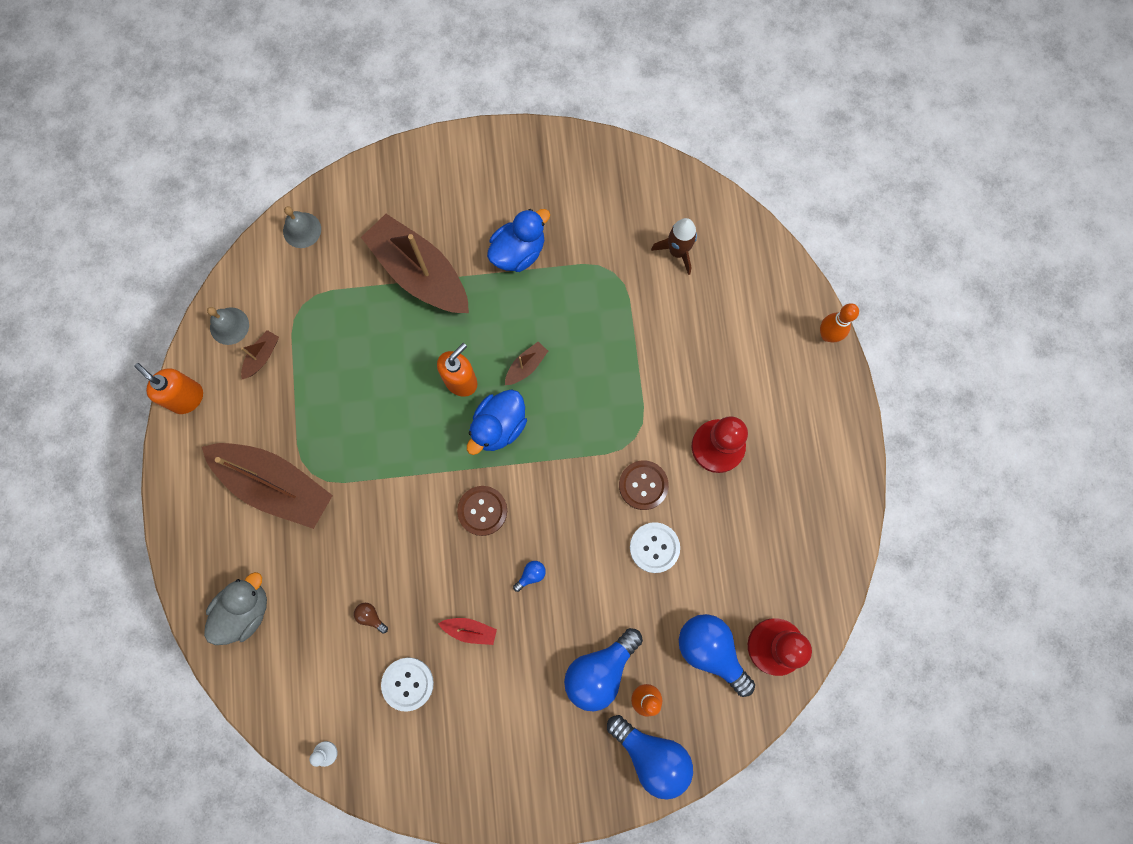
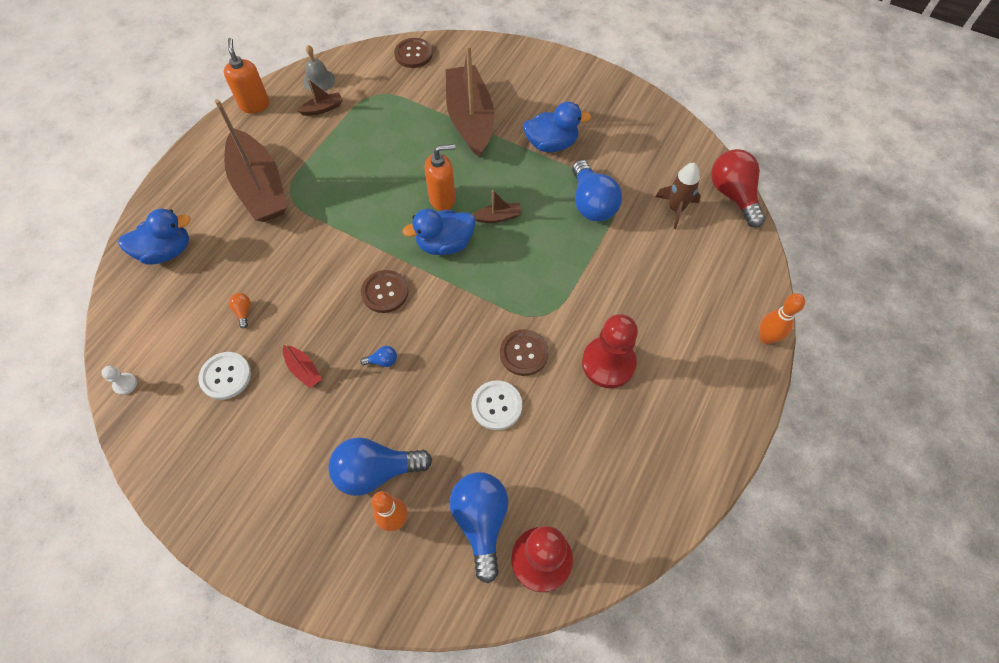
camera: 35 degrees right, 15 degrees down
(245, 610) = (166, 251): grey duck -> blue duck
(302, 230) = (413, 54): grey bell -> brown button
(371, 617) = (243, 311): brown light bulb -> orange light bulb
(651, 755) = (362, 574): blue light bulb -> blue light bulb (591, 203)
(717, 203) = (733, 195): none -> red light bulb

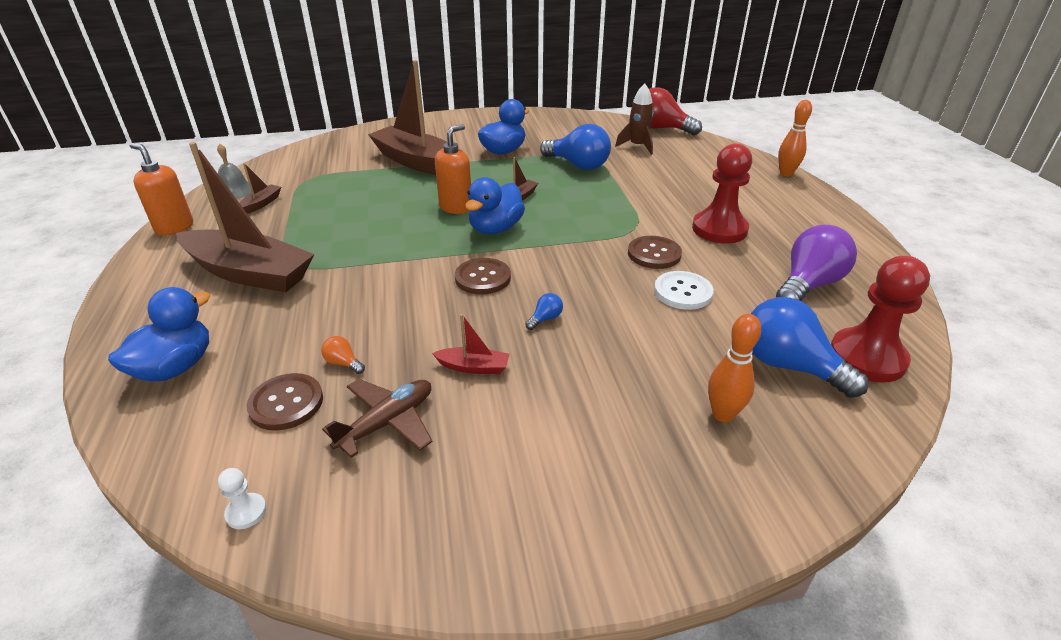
camera: 40 degrees left, 25 degrees down
(225, 376) = (387, 422): white button -> brown plane
(376, 471) = (653, 393): blue light bulb -> none
(413, 54) = (316, 149): brown button -> brown button (286, 403)
(595, 470) = (808, 285): none -> purple light bulb

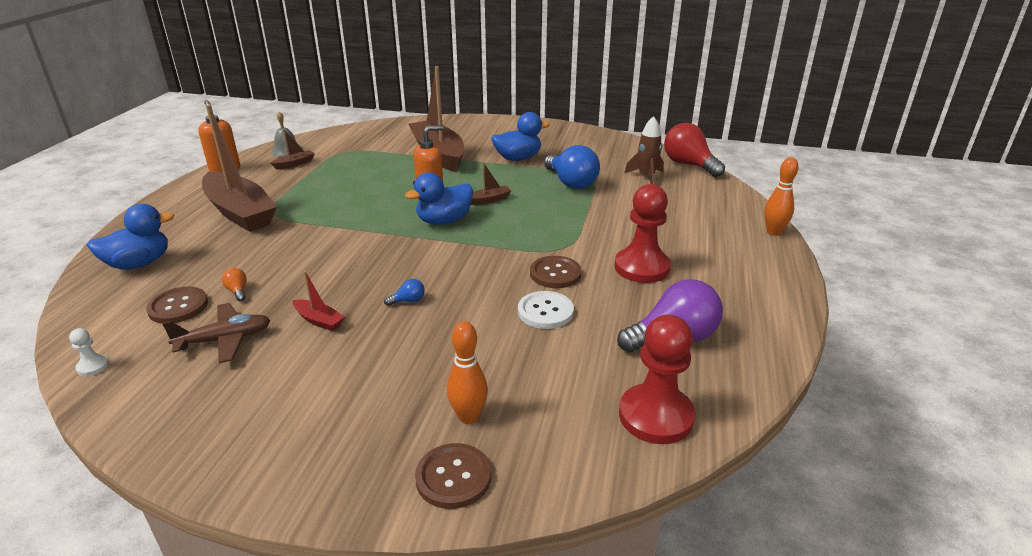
camera: 25 degrees right, 5 degrees down
(483, 278) = (394, 257): brown button -> brown button (453, 477)
(789, 366) = (571, 399): blue light bulb -> none

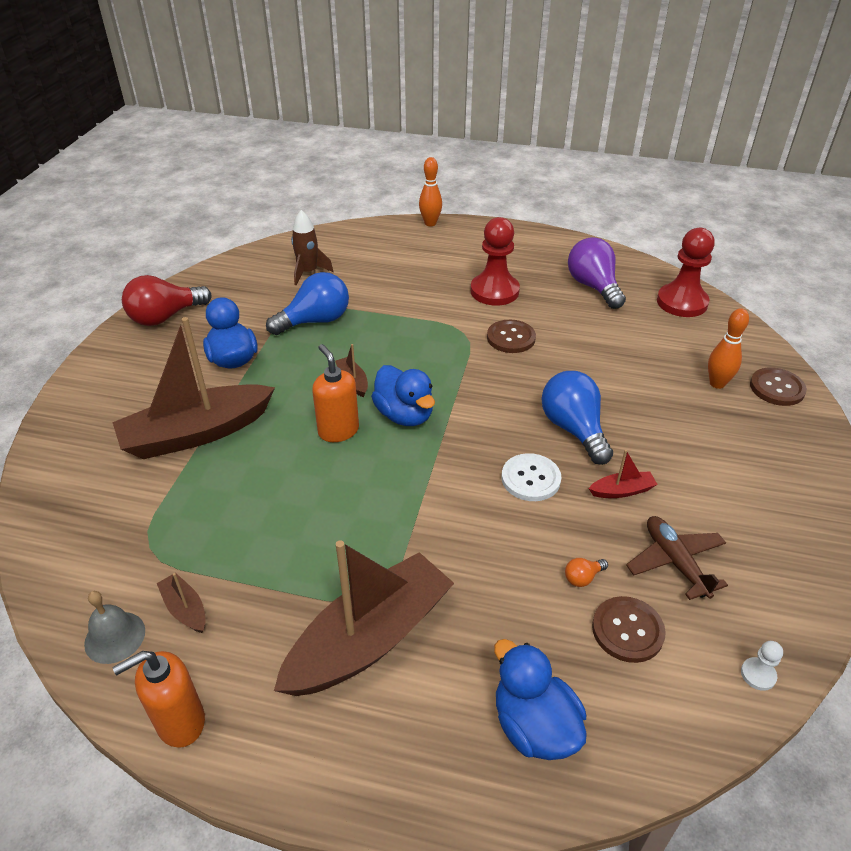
camera: 90 degrees left, 10 degrees up
(319, 320) = (622, 491): red boat -> red boat turned 45 degrees clockwise
(408, 301) = (574, 429): blue light bulb -> blue light bulb, size x2.43
(545, 311) = (573, 345): white button -> white button (530, 479)
(689, 165) = (283, 245): red light bulb -> red light bulb (165, 317)

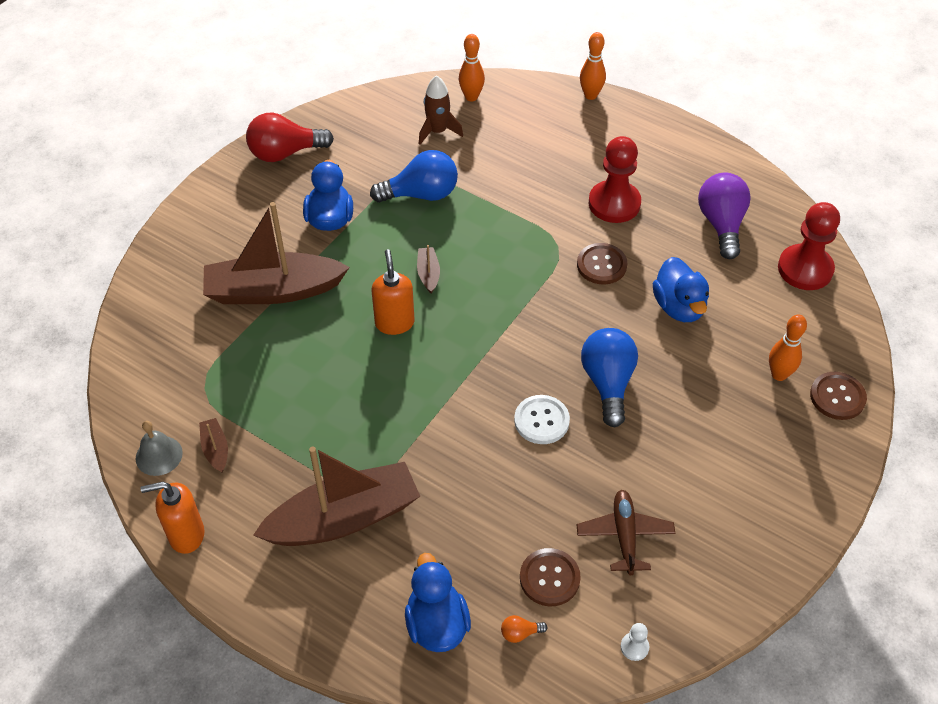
camera: 20 degrees right, 10 degrees up
(327, 243) = (471, 97): none -> orange bowling pin
(404, 415) = (460, 323): blue duck -> blue duck (679, 307)
(583, 578) = (537, 523): orange light bulb -> orange light bulb (520, 633)
(622, 491) = (617, 457): red boat -> none

